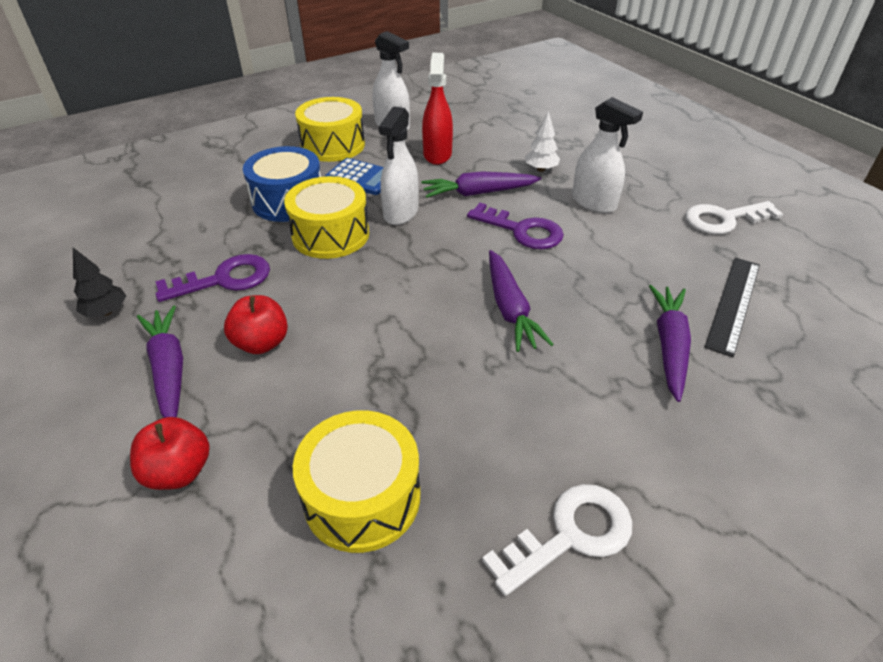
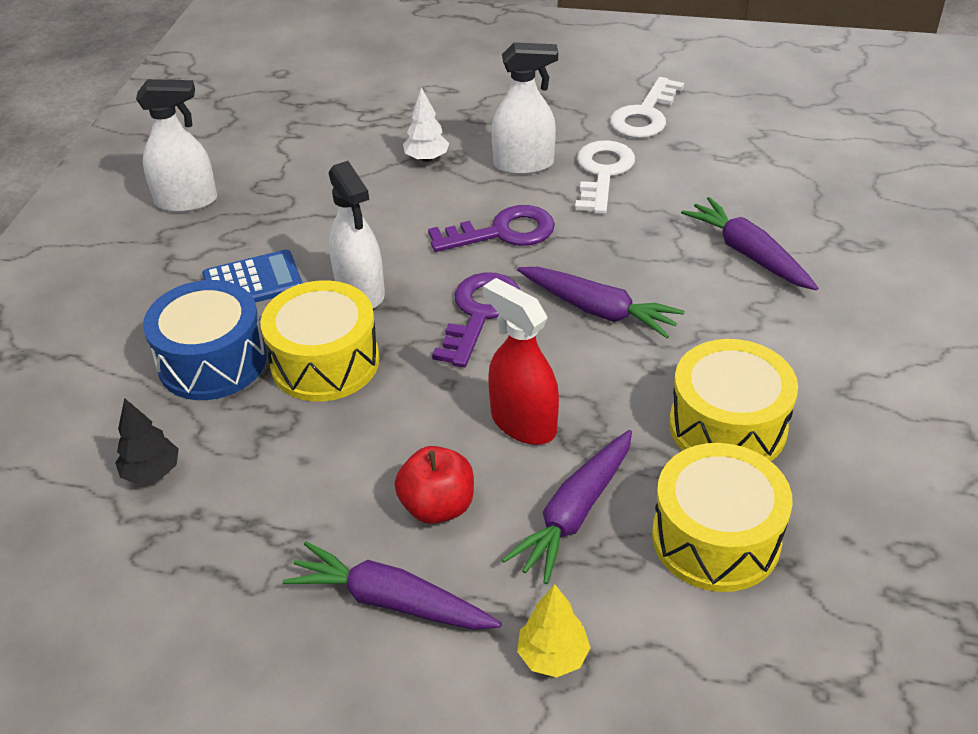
camera: 45 degrees left, 0 degrees up
(106, 312) = (216, 617): black tree -> black tree (152, 472)
(179, 471) = (553, 656): red apple -> yellow tree
(224, 279) = (290, 486): purple key -> purple key (479, 313)
(333, 145) = (152, 267): yellow drum -> yellow drum (727, 426)
(437, 154) = (295, 205): red spray bottle -> red spray bottle (523, 423)
(478, 193) = (405, 221): purple carrot -> purple carrot (575, 513)
(570, 534) = (869, 437): white key -> white key (602, 173)
(733, 304) = (744, 188): black ruler -> none

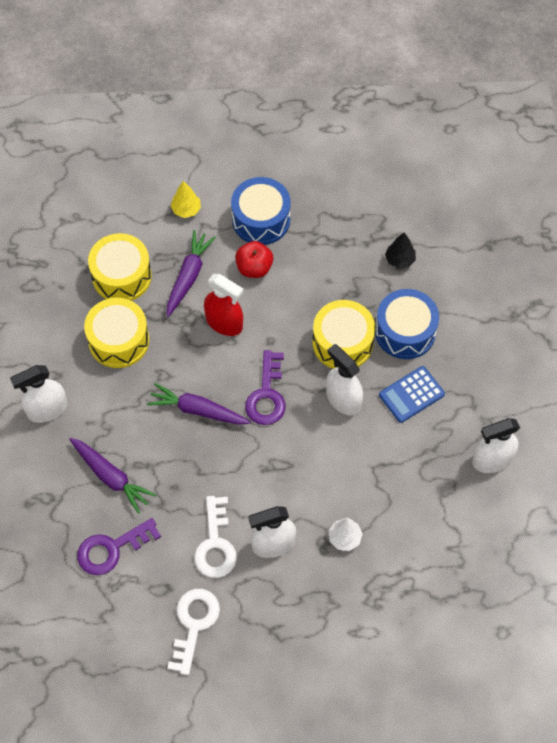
camera: 165 degrees right, 20 degrees up
(390, 601) = (261, 219): purple carrot -> blue drum
(502, 232) = (271, 468): purple key -> purple key (112, 549)
(859, 346) = (47, 409): none -> white spray bottle

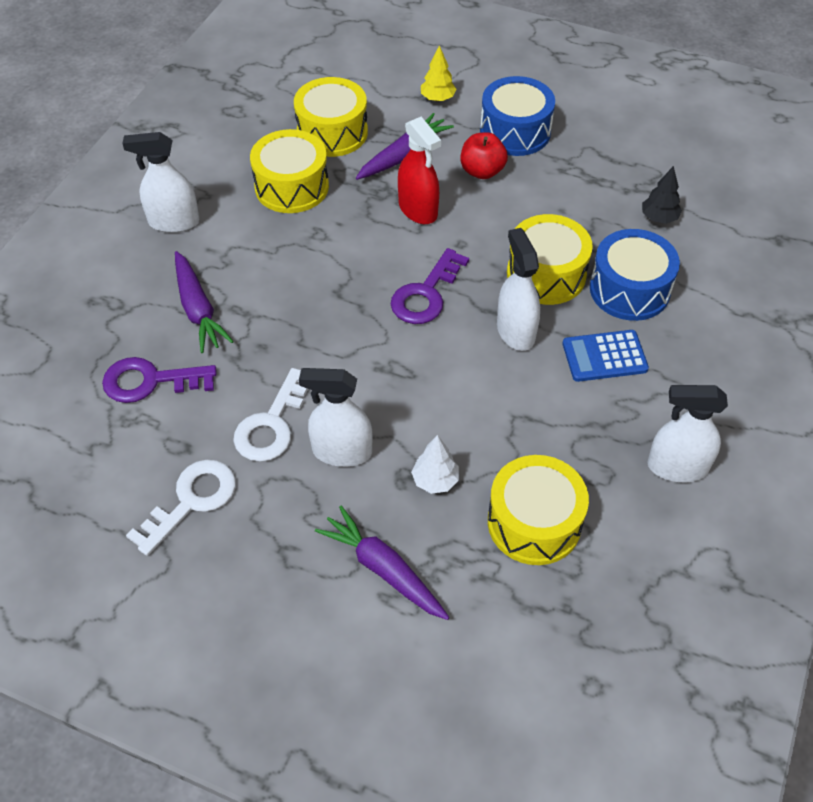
camera: 25 degrees right, 10 degrees down
(198, 410) = (337, 281): purple carrot -> purple carrot (383, 569)
(421, 540) = (534, 522): none -> yellow drum

